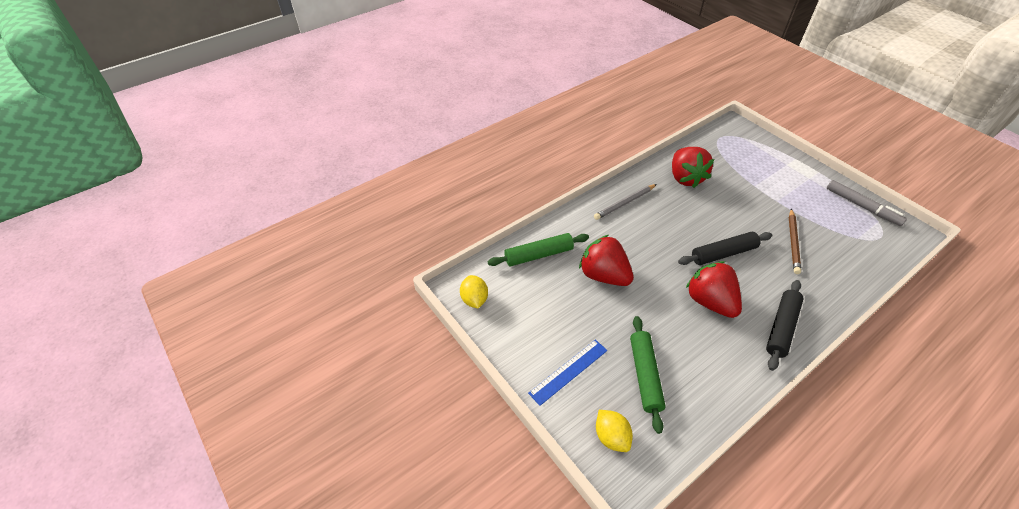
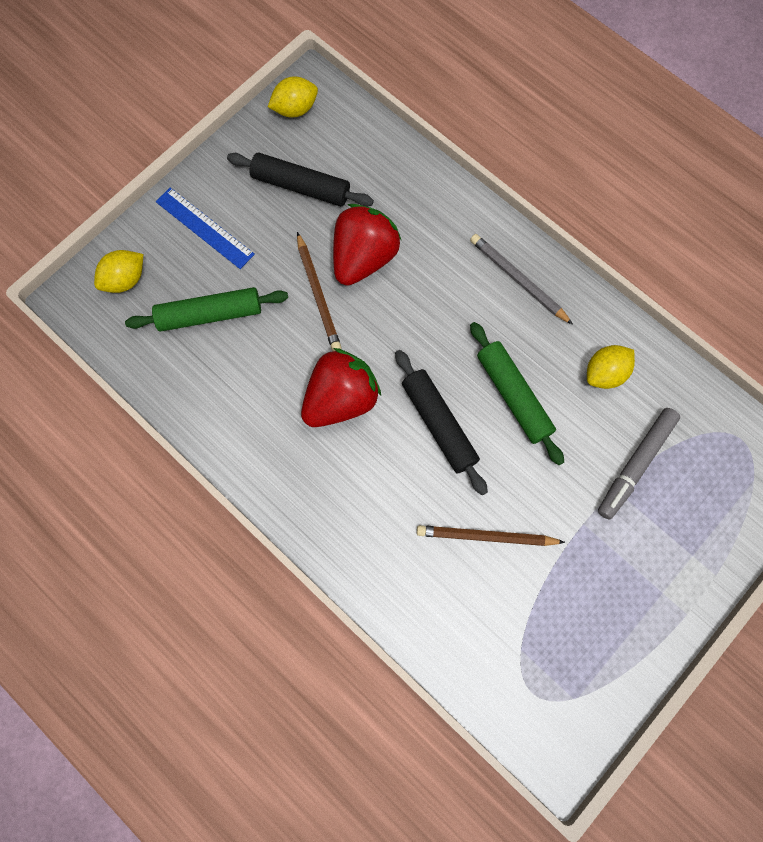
camera: 80 degrees right, 25 degrees up
(539, 255) = (385, 173): green rolling pin -> green rolling pin (513, 396)
(630, 304) = (318, 294): none -> brown pencil
(685, 178) = (604, 373): red strawberry -> yellow lemon
(781, 327) = (310, 494): black rolling pin -> black rolling pin (301, 186)
(862, 206) = (606, 677): grey marker -> grey marker (635, 464)

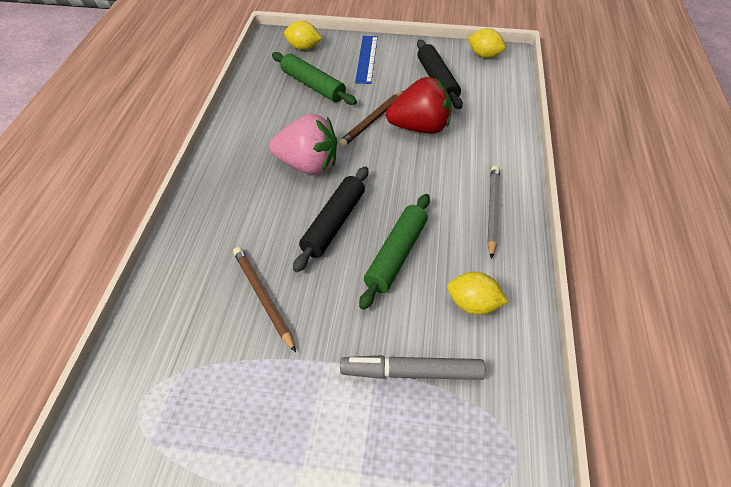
camera: 55 degrees right, 25 degrees down
(341, 399) = (308, 165): red strawberry -> pink strawberry

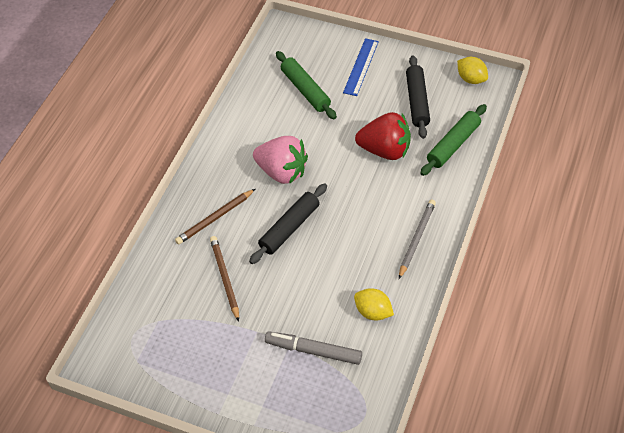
camera: 15 degrees right, 5 degrees up
(303, 48) = (307, 45): yellow lemon -> none
(372, 121) = (346, 136): brown pencil -> brown pencil (215, 218)
(396, 255) = (329, 263): green rolling pin -> green rolling pin (453, 144)

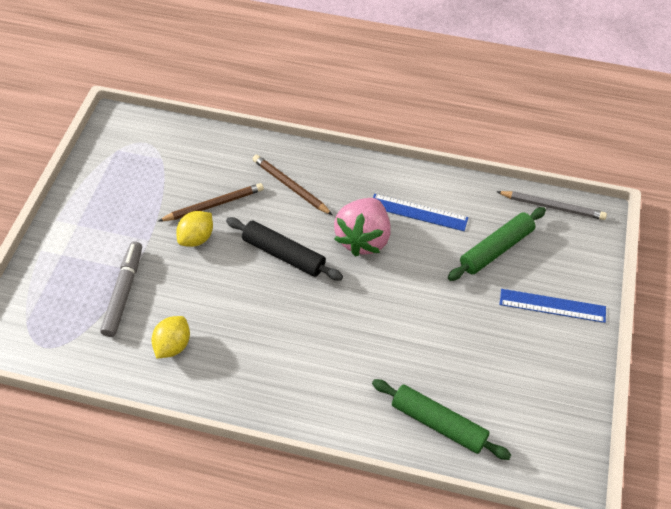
camera: 80 degrees right, 0 degrees up
(260, 132) = (418, 212): none -> blue ruler
(385, 150) = (414, 342): red strawberry -> none
(416, 239) = (278, 386): grey pencil -> grey pencil (552, 207)
(417, 101) = (506, 375): black rolling pin -> none
(471, 79) = (566, 444): yellow lemon -> yellow lemon (196, 238)

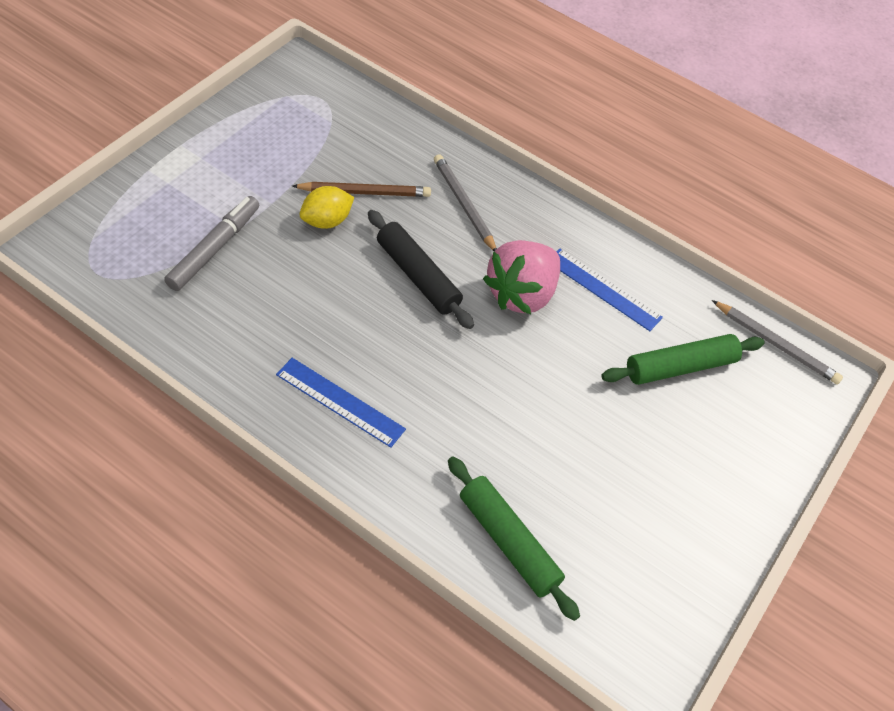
camera: 15 degrees right, 0 degrees up
(173, 345) = (239, 327): yellow lemon -> none
(290, 186) = (464, 205): brown pencil -> grey pencil
(552, 306) = (720, 460): blue ruler -> blue ruler (340, 402)

